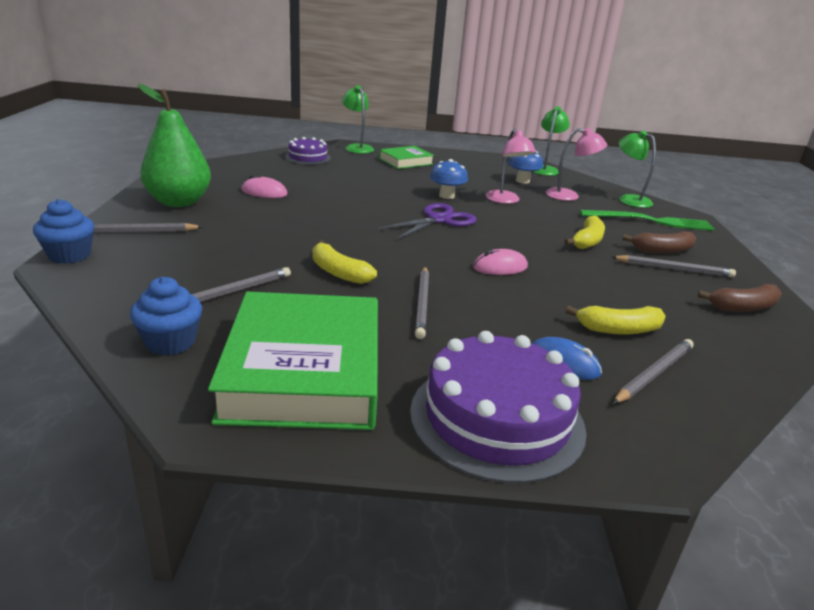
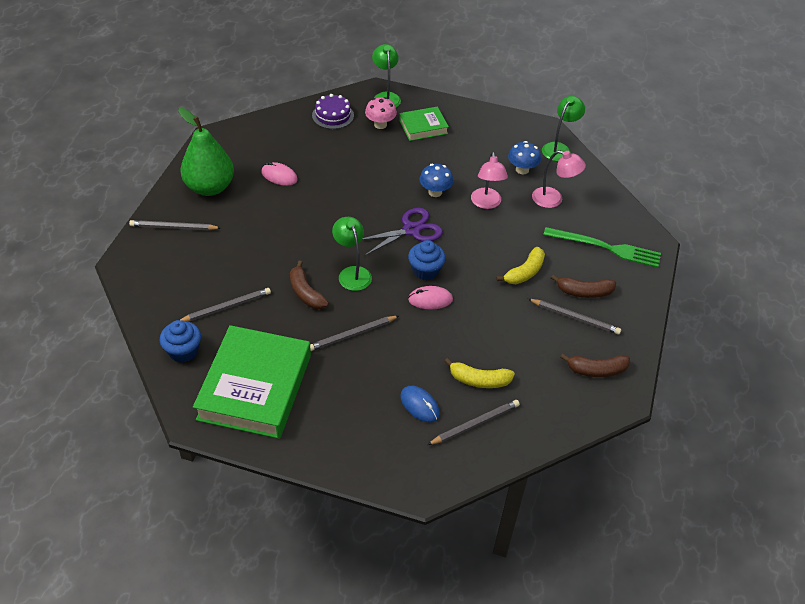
camera: 15 degrees right, 20 degrees up
(69, 255) = (129, 253): blue cupcake -> blue cupcake (425, 271)
(338, 272) = (305, 293): yellow banana -> brown banana
(361, 161) = (380, 124): none -> pink mushroom
(422, 303) = (352, 335): grey pencil -> grey pencil turned 45 degrees clockwise
(497, 418) = (352, 442): purple cake -> none
(629, 199) = (610, 210): green lamp -> green lamp (352, 273)

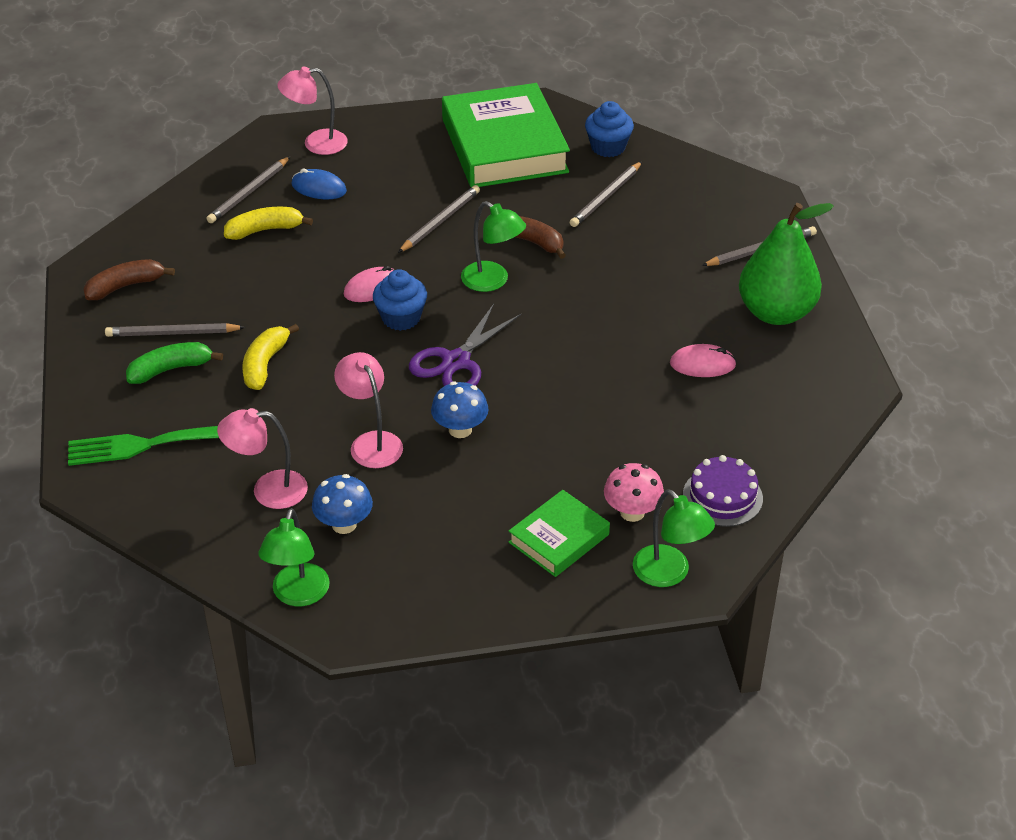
camera: 155 degrees right, 5 degrees down
(396, 457) = (316, 143): none -> pink lamp
(584, 292) = (171, 369): brown banana -> green banana

